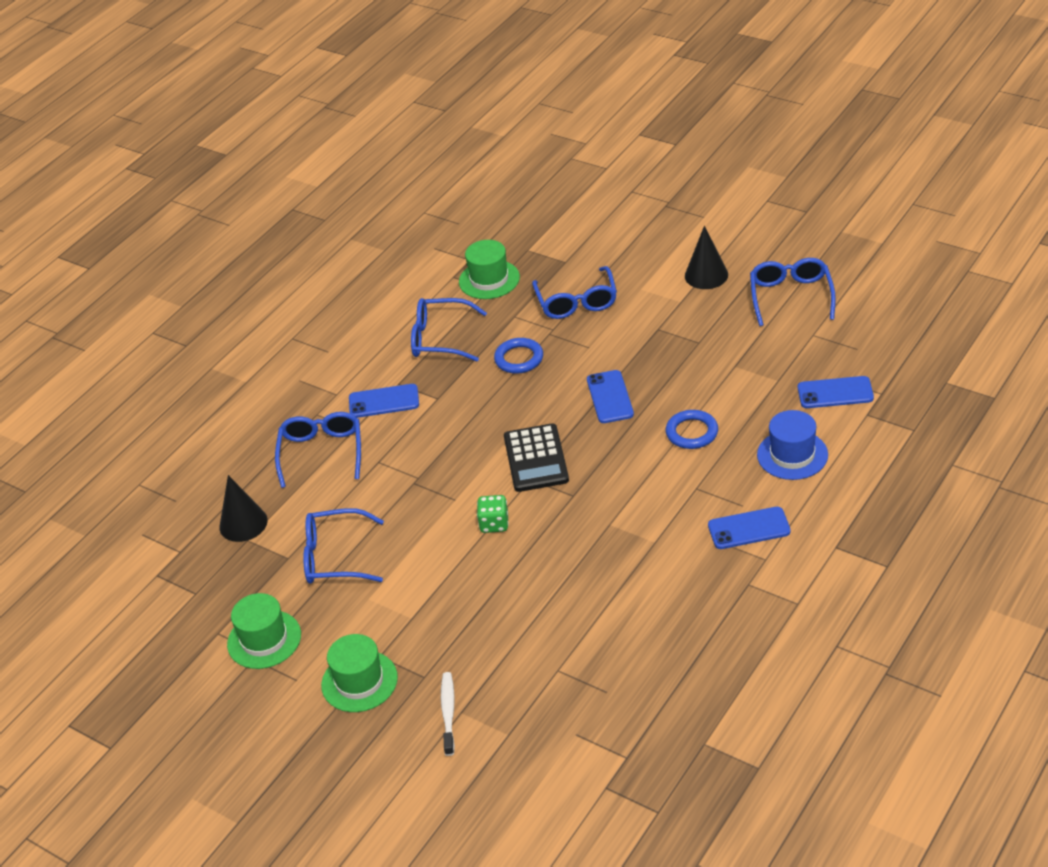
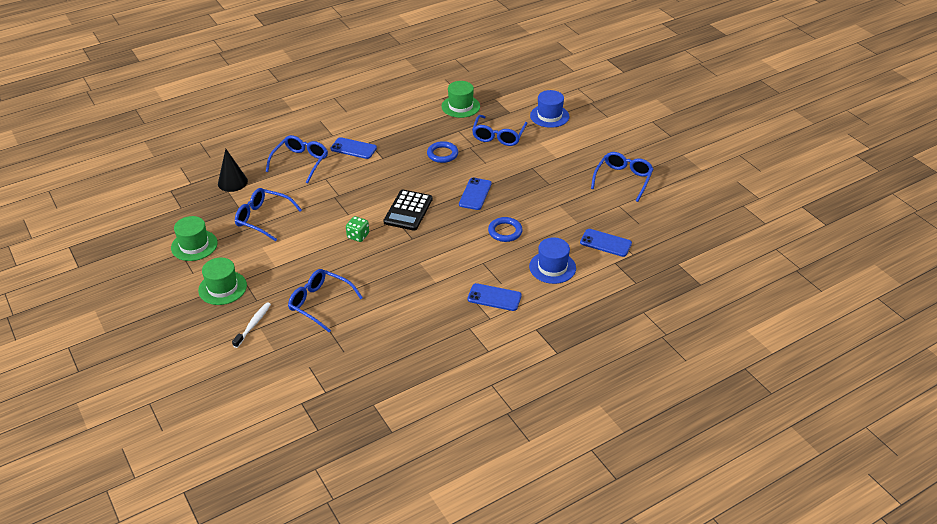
camera: 20 degrees right, 0 degrees up
(440, 338) = (409, 127): blue glasses -> blue glasses (320, 303)
(624, 246) = (549, 116): none -> blue hat
(706, 275) = (583, 149): black cone -> none

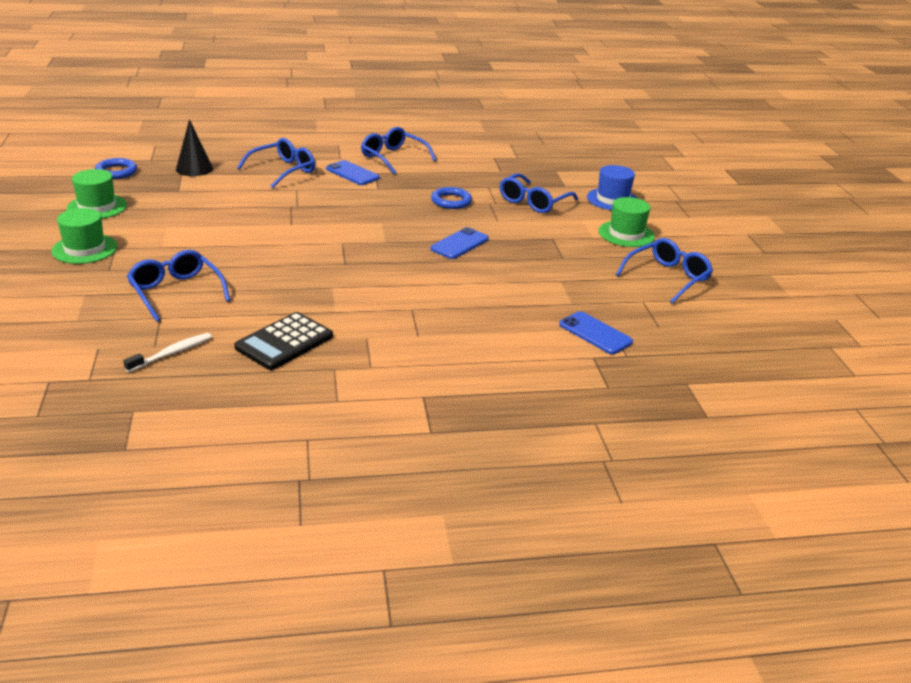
camera: 20 degrees right, 10 degrees down
(253, 324) = (80, 290): white toothbrush -> white toothbrush (172, 353)
(263, 218) = (194, 204): blue glasses -> blue glasses (393, 158)
(358, 236) = (283, 245): green dice -> none
(408, 210) = (364, 238): black calculator -> black calculator (284, 342)
(460, 106) = (509, 168): green hat -> green hat (626, 234)
(494, 297) = (395, 347): blue phone -> none
(505, 231) = (467, 287): blue ring -> blue ring (116, 172)
(552, 267) = (501, 338): blue hat -> none

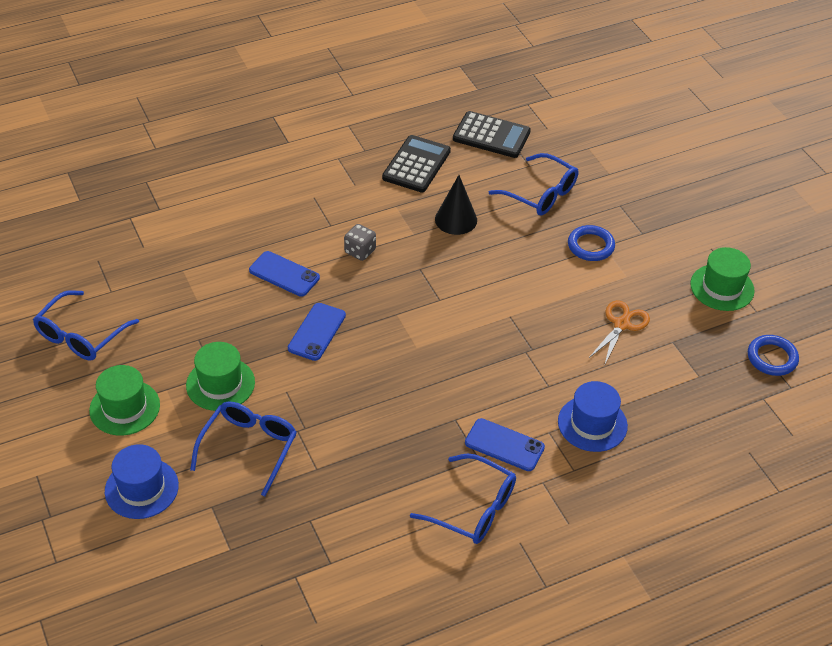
camera: 165 degrees right, 15 degrees up
(85, 249) = (666, 224): green hat -> green hat (220, 384)
(172, 353) = (491, 135): white toothbrush -> black calculator
(194, 169) = (696, 393): black cone -> black cone (456, 219)
(206, 204) = (621, 324): none -> orange scissors
(283, 170) = (592, 424): blue glasses -> blue hat
(393, 284) = (360, 251): none -> grey dice
(451, 201) = (354, 416): blue ring -> blue ring (590, 246)
(595, 333) = (158, 236): blue phone -> blue phone (284, 274)

